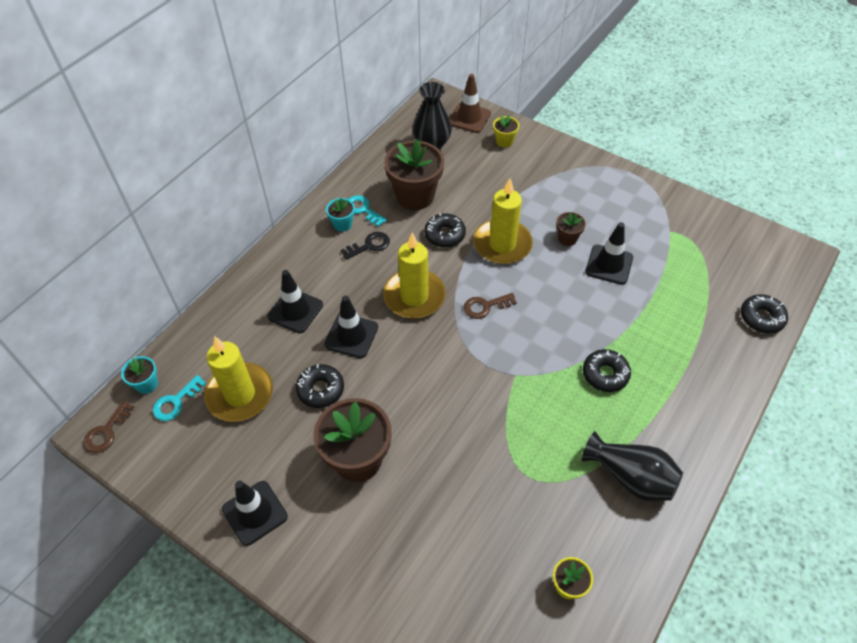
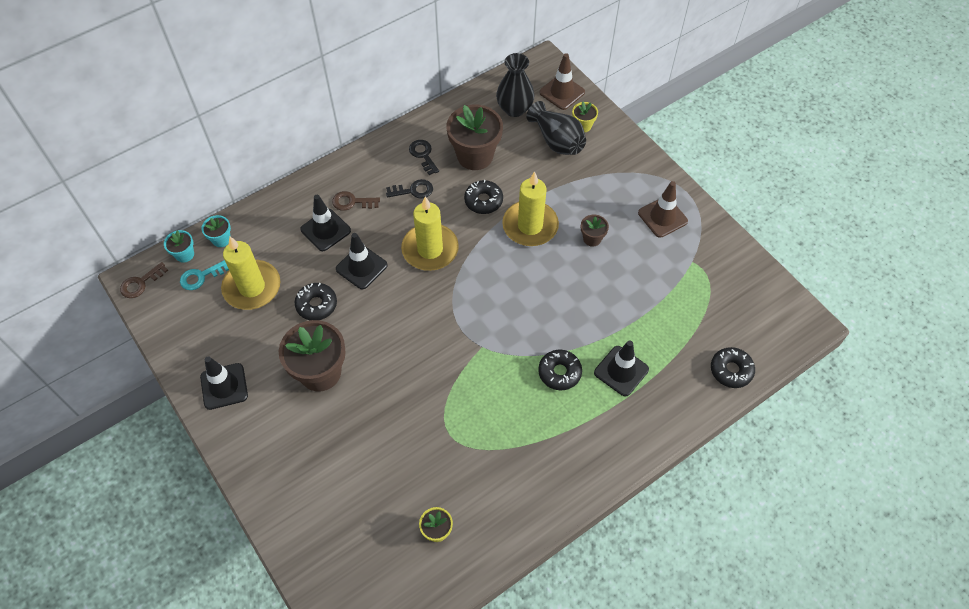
camera: 20 degrees right, 5 degrees up
(342, 224) = (399, 163): turquoise flower pot -> turquoise flower pot (221, 239)
(363, 210) = (423, 155): turquoise key -> black key
(485, 306) = (486, 278): brown key -> brown key (352, 202)
(609, 265) = (617, 275): black traffic cone -> black traffic cone (621, 371)
(621, 200) = (662, 217): none -> brown traffic cone
(630, 477) = (534, 466): black vase -> black vase (557, 141)

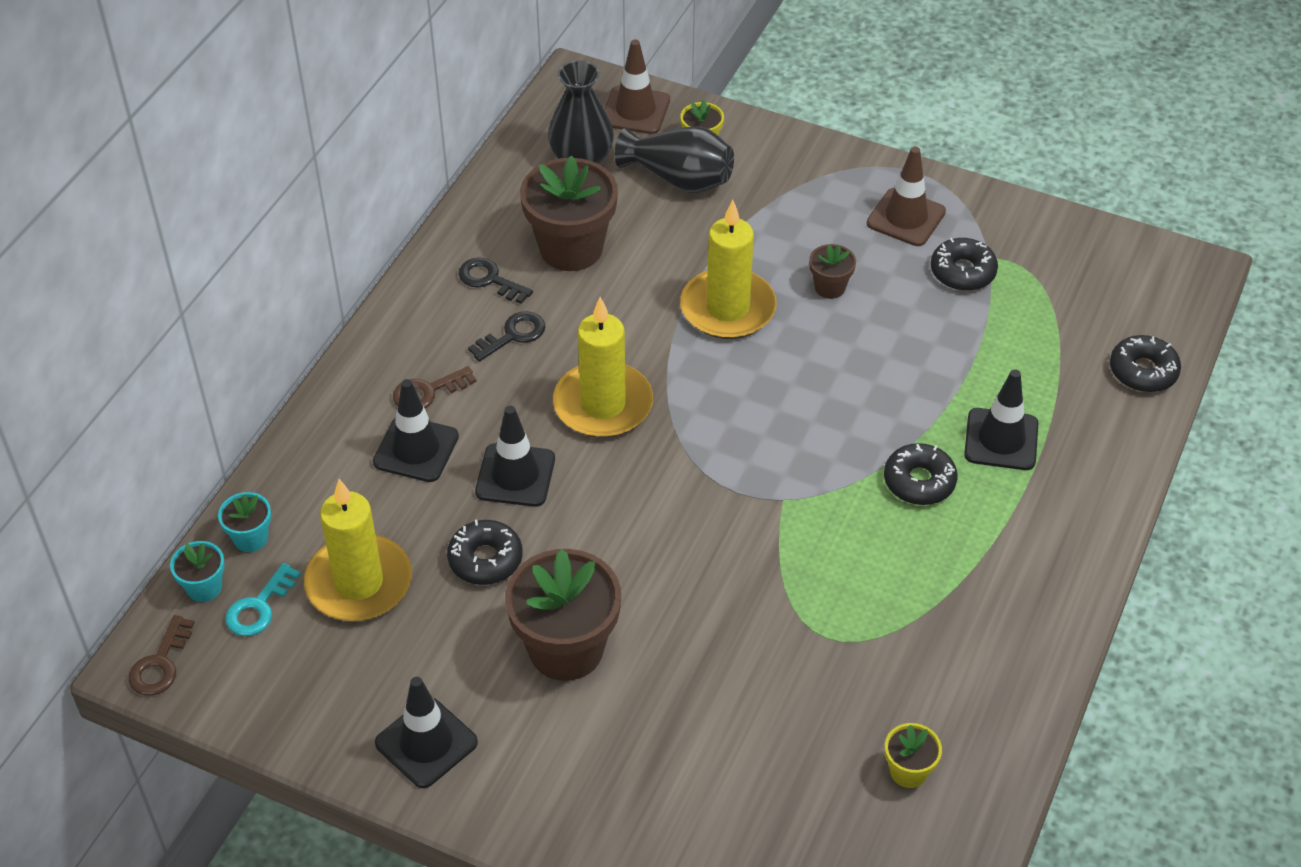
camera: 30 degrees left, 10 degrees down
(483, 201) = (632, 304): black donut -> black donut (962, 272)

